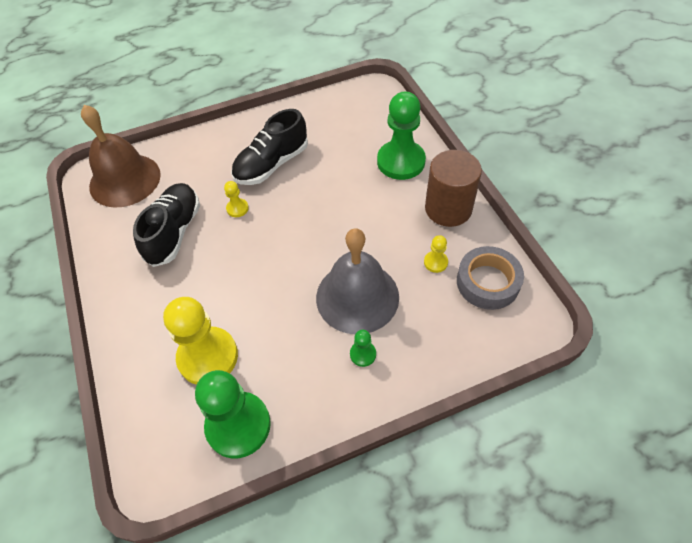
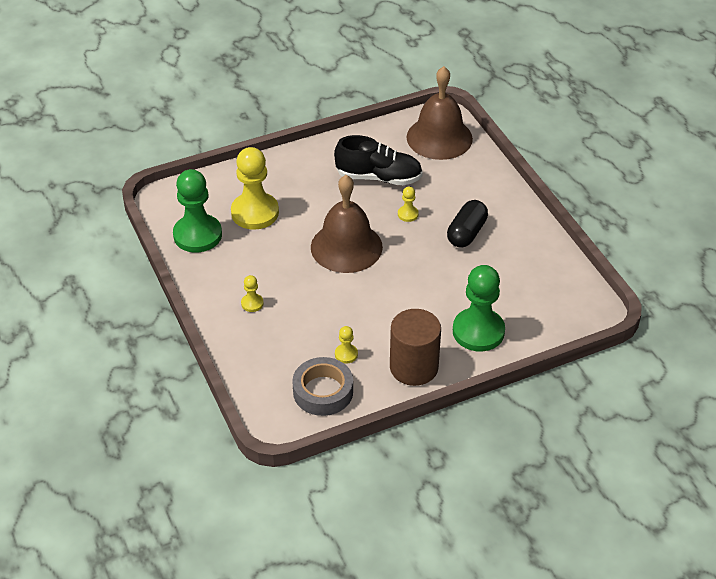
camera: 85 degrees right, 10 degrees down
(272, 164) = (466, 233): black shoe -> black capsule
(279, 262) = (346, 247): none -> brown bell
(357, 297) = (308, 299): grey bell -> none
(363, 354) = (252, 303): green pawn -> yellow pawn

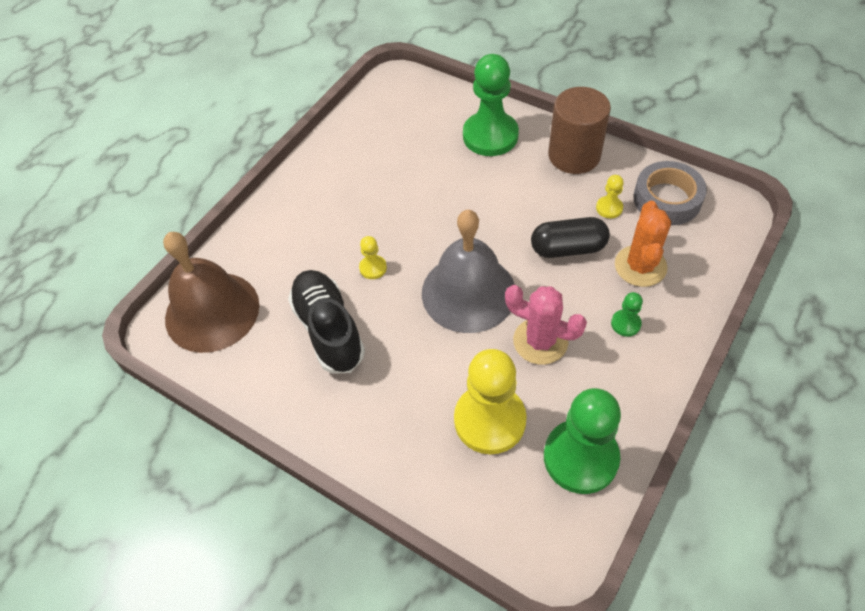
camera: 120 degrees left, 10 degrees up
(252, 303) = (625, 324): yellow pawn -> green pawn
(280, 259) = (540, 341): none -> pink cactus
(284, 338) = (640, 266): none -> orange cactus
(346, 247) = (468, 292): brown bell -> grey bell
(466, 233) = (364, 206): black capsule -> black capsule (568, 248)

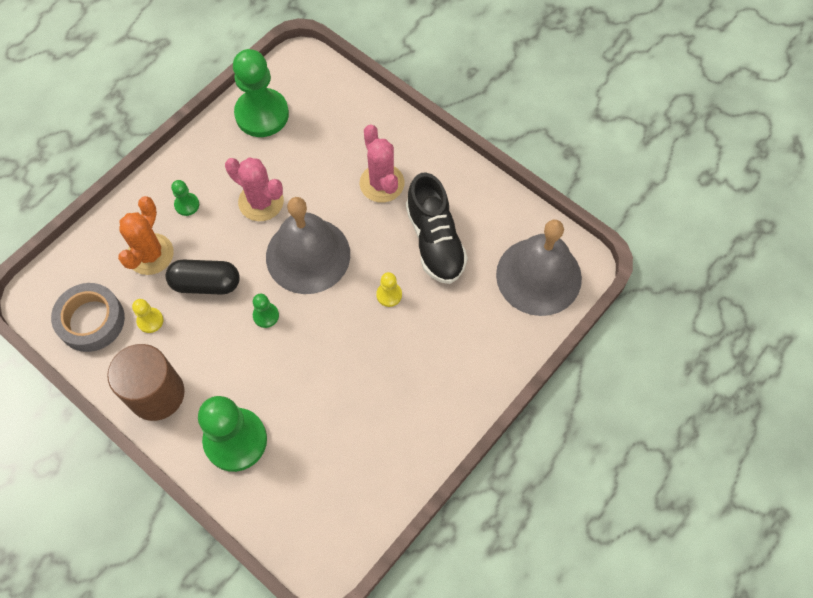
camera: 175 degrees left, 10 degrees up
(212, 311) = (538, 276): brown bell -> grey bell
(400, 387) = (382, 183): none -> pink cactus
(489, 420) = (319, 149): yellow pawn -> none
(495, 230) = (266, 315): none -> green pawn

